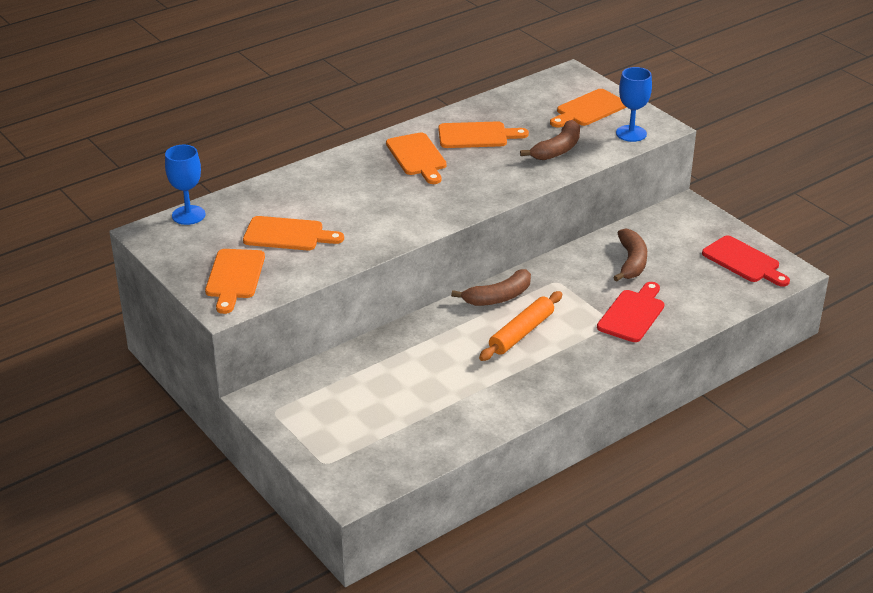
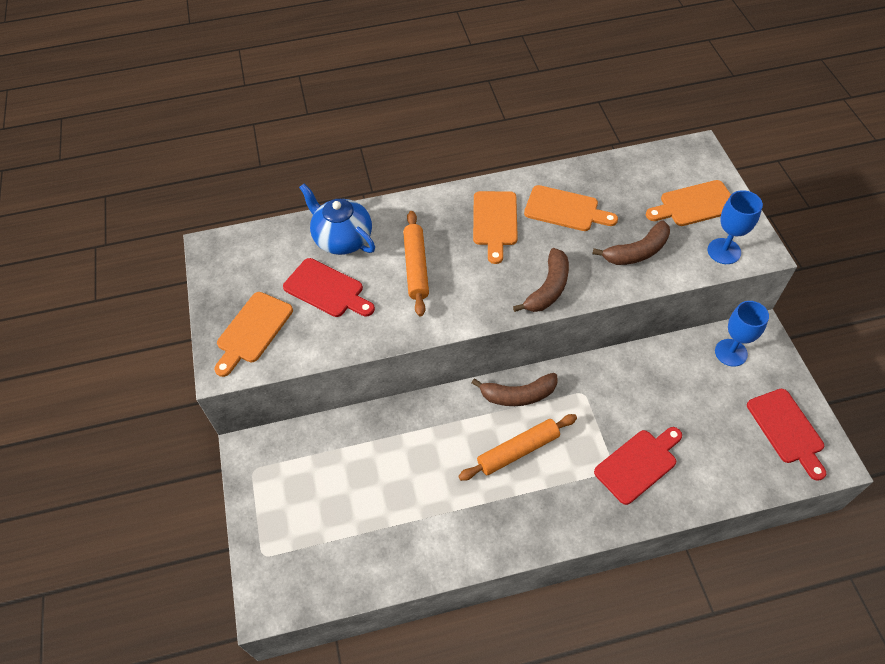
camera: 25 degrees right, 20 degrees up
(188, 215) = (256, 236): blue goblet -> blue goblet (731, 352)
(278, 198) = (342, 239): none -> blue teapot
(287, 234) = (326, 289): orange cutting board -> red cutting board
(364, 201) = (416, 267): none -> orange rolling pin
(631, 262) = (668, 391): brown banana -> brown banana (548, 288)

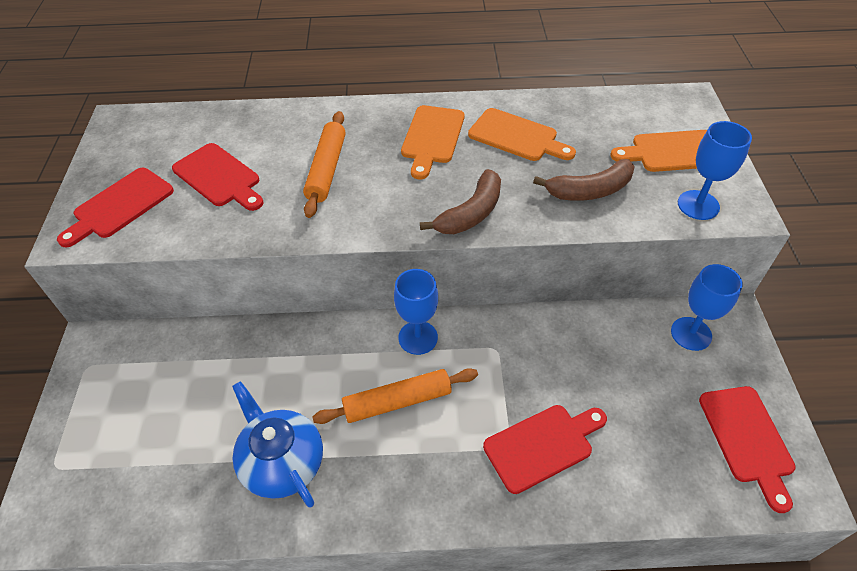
camera: 10 degrees right, 5 degrees down
(253, 330) = (120, 205): orange cutting board -> red cutting board
(342, 239) = (258, 131): blue teapot -> blue teapot (282, 462)
(518, 395) = (418, 337): brown banana -> blue goblet

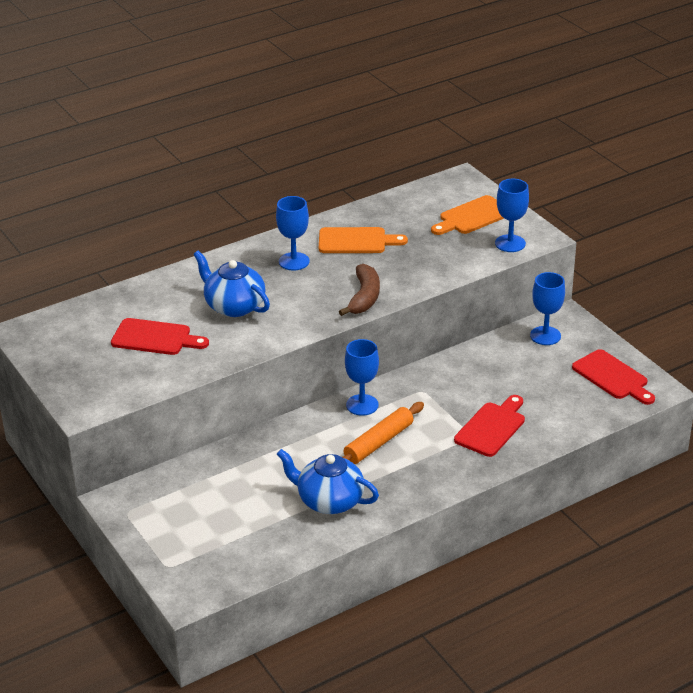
camera: 30 degrees left, 15 degrees down
(120, 205) = (97, 379): red cutting board -> none
(327, 169) = (234, 306): orange rolling pin -> blue teapot
(432, 137) = (294, 261): orange cutting board -> blue goblet
(590, 190) = (434, 258): brown banana -> none

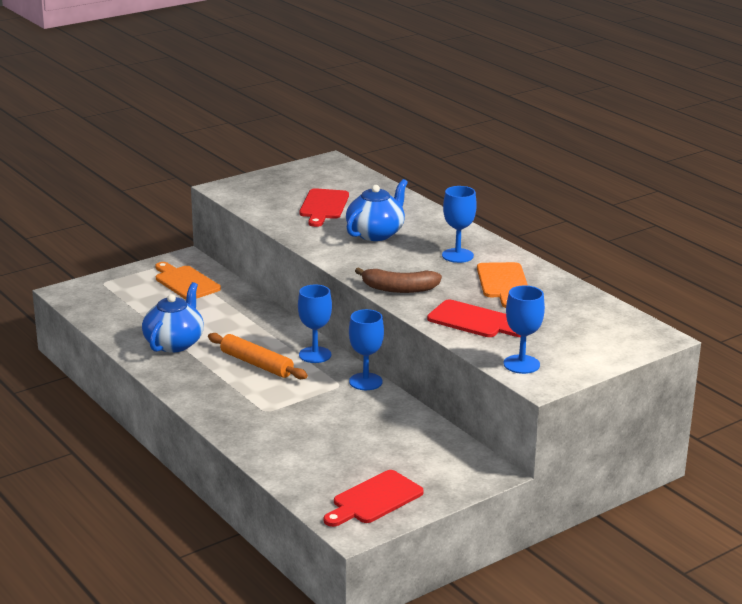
camera: 85 degrees right, 10 degrees down
(472, 217) = (573, 343): orange cutting board -> orange cutting board (185, 282)
(491, 427) = (279, 422): red cutting board -> red cutting board (473, 321)
(545, 336) = (449, 457): blue goblet -> blue goblet (365, 381)

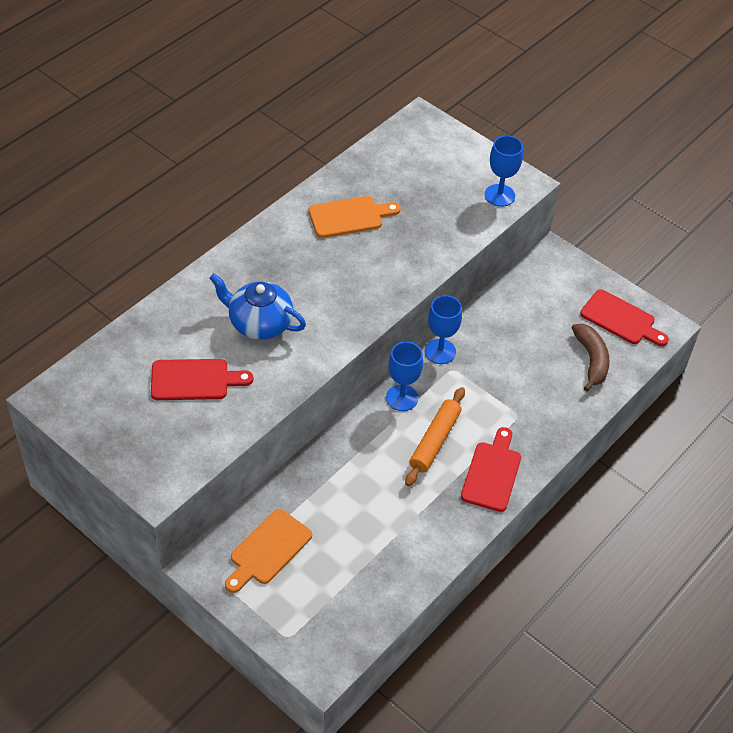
camera: 105 degrees left, 25 degrees up
(174, 343) = (414, 522): blue teapot -> none
(399, 289) = (385, 288): brown banana -> brown banana (591, 360)
(457, 255) = (297, 254): blue goblet -> none
(473, 321) = (432, 231): red cutting board -> red cutting board (492, 473)

